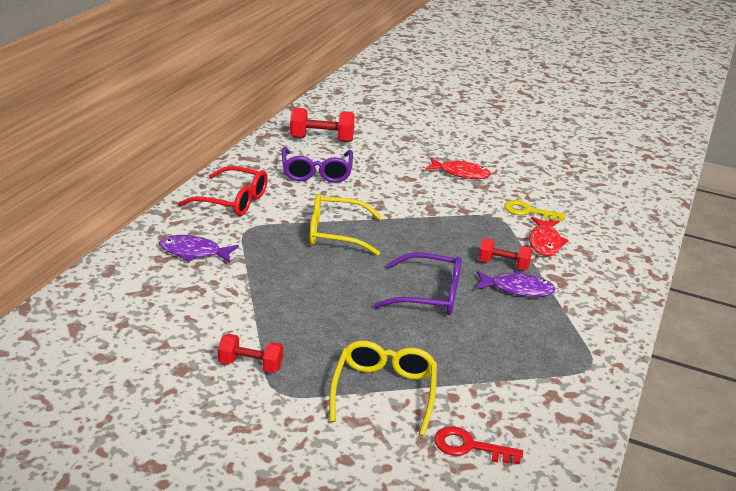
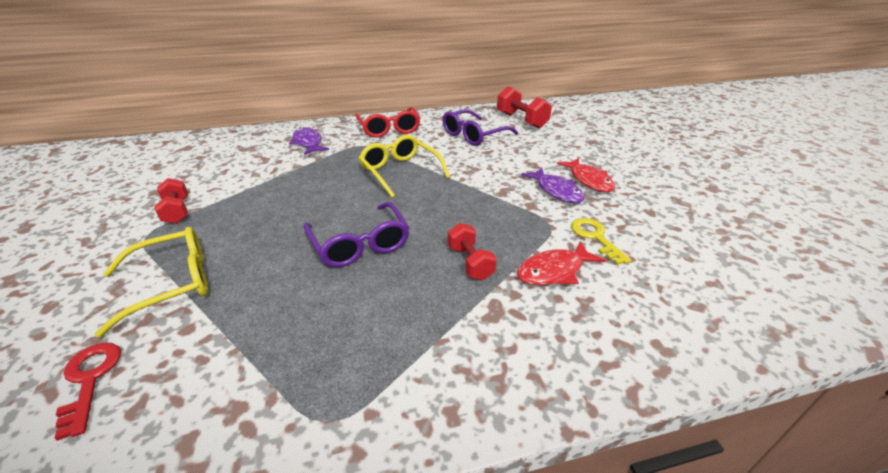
camera: 55 degrees right, 5 degrees up
(517, 289) = (436, 290): purple fish -> purple fish (556, 191)

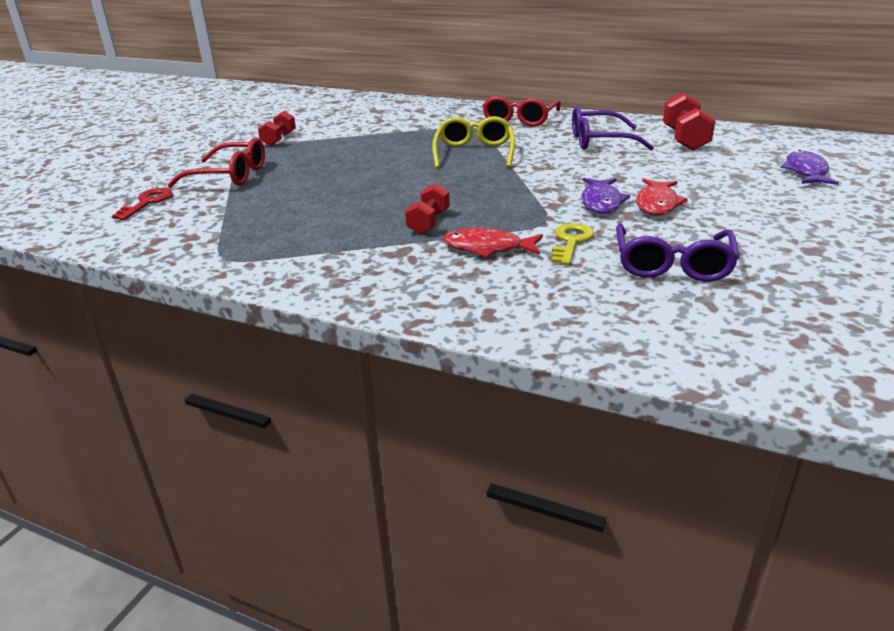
camera: 40 degrees right, 5 degrees down
(171, 284) = (229, 175): yellow glasses -> red glasses
(308, 143) = (430, 116): purple fish -> purple fish (805, 172)
(359, 243) = (367, 188): purple glasses -> purple glasses (672, 264)

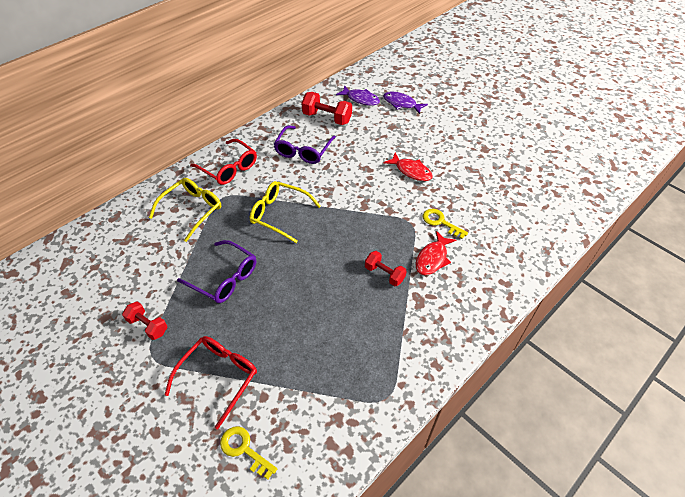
camera: 70 degrees left, 20 degrees up
(147, 203) = (244, 449): red key -> yellow key
(438, 121) = (192, 210): none -> yellow glasses
(601, 202) = (397, 190): purple fish -> purple fish (361, 99)
(672, 264) = (480, 197): purple glasses -> purple glasses (224, 278)

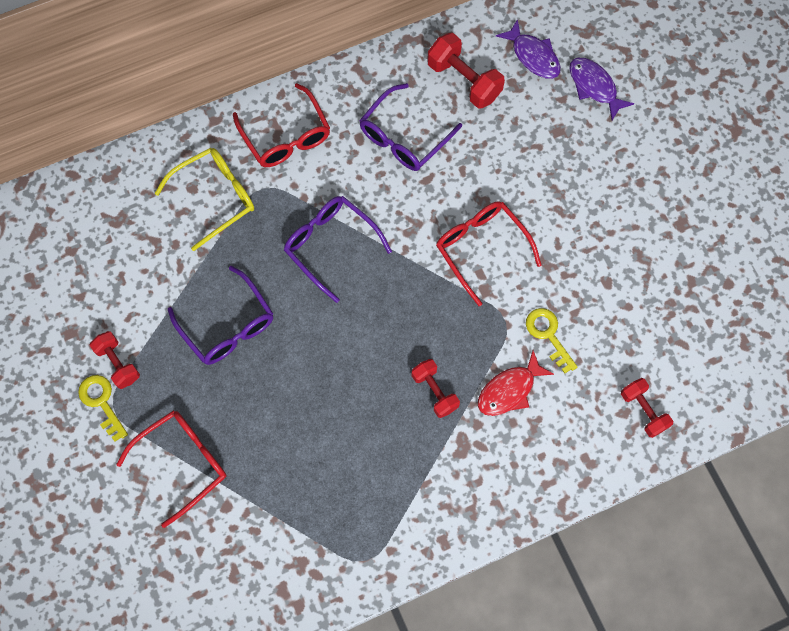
camera: 20 degrees right, 20 degrees up
(244, 449) = (186, 561): yellow key -> yellow key (102, 402)
(280, 214) = (331, 246): yellow glasses -> purple glasses
(376, 191) = (482, 249): none -> red glasses
(411, 171) = (548, 230): red fish -> none
(521, 244) = (643, 410): none -> red dumbbell

